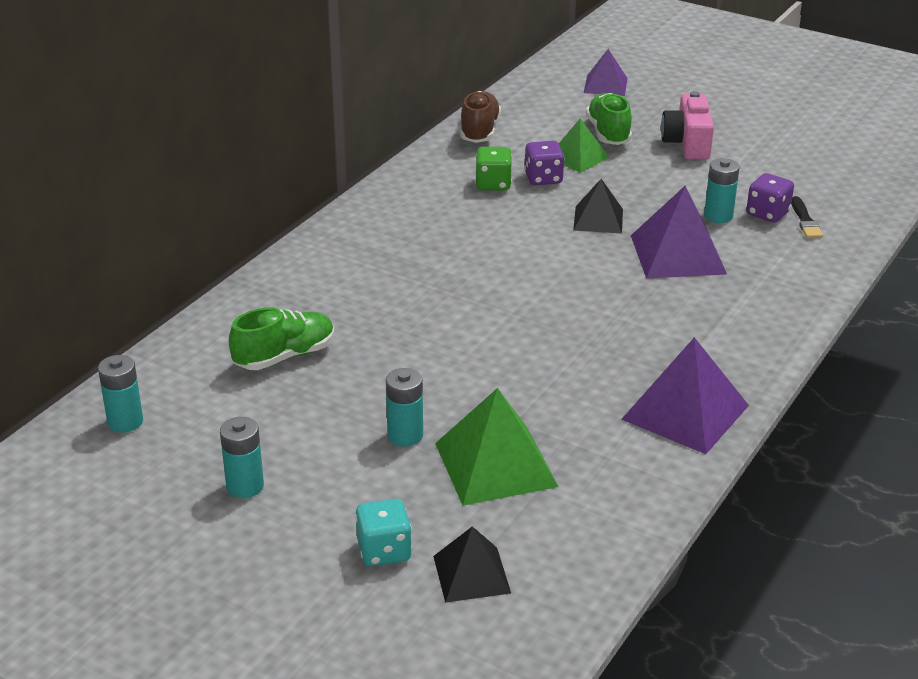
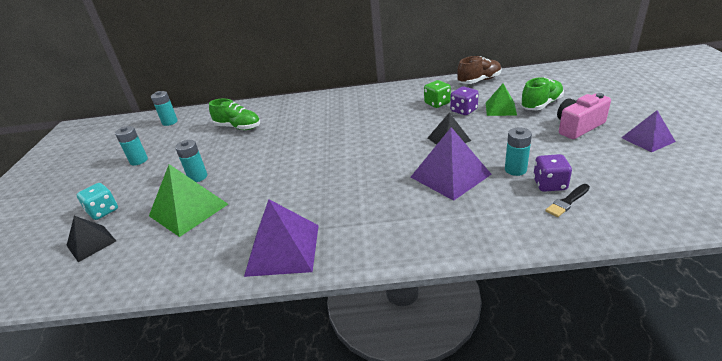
camera: 60 degrees right, 0 degrees up
(605, 85) = (588, 83): purple pyramid -> purple pyramid (647, 139)

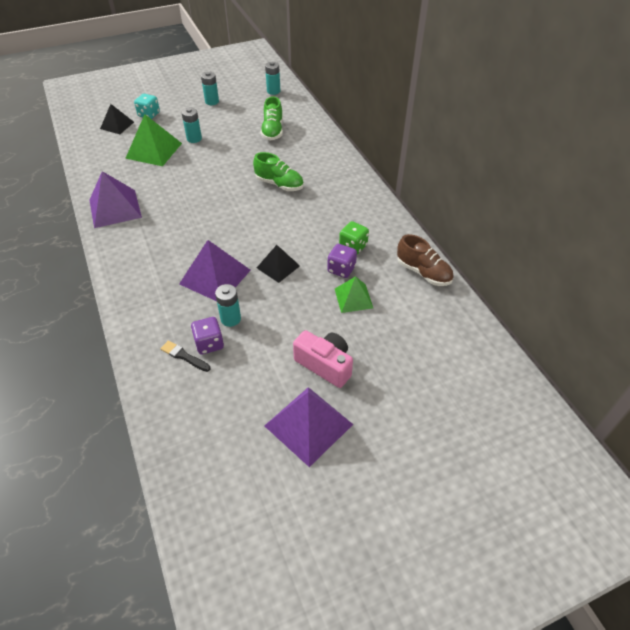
camera: 65 degrees right, 15 degrees up
(541, 104) = (373, 332): green shoe -> green shoe (279, 184)
(647, 139) = (308, 425): purple pyramid -> purple pyramid, size x1.63

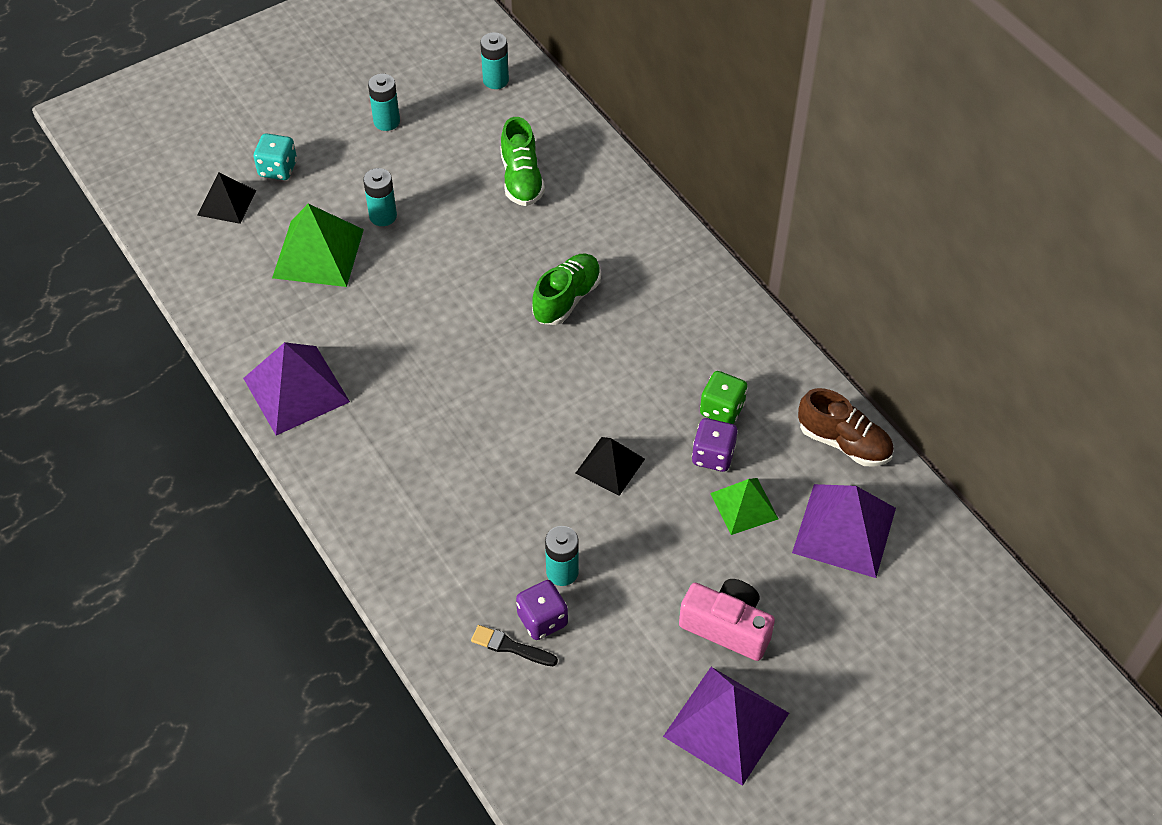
camera: 10 degrees left, 5 degrees up
(215, 276) = (513, 500): purple pyramid -> purple pyramid (844, 530)
(279, 184) = (567, 299): green shoe -> green shoe turned 75 degrees counterclockwise

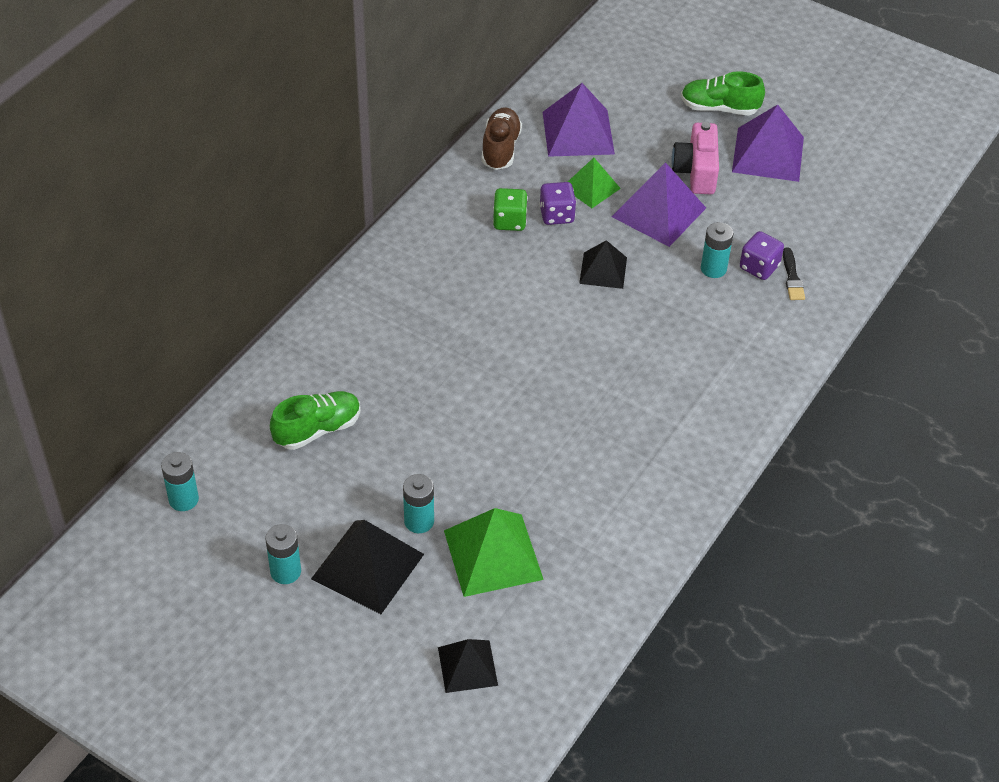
camera: 115 degrees left, 5 degrees down
(278, 169) = (398, 641): turquoise dice -> none
(296, 390) = (657, 502): purple pyramid -> purple pyramid (659, 212)
(359, 171) = (368, 566): none -> black pyramid
(567, 299) = (448, 349): green shoe -> green shoe (719, 108)

